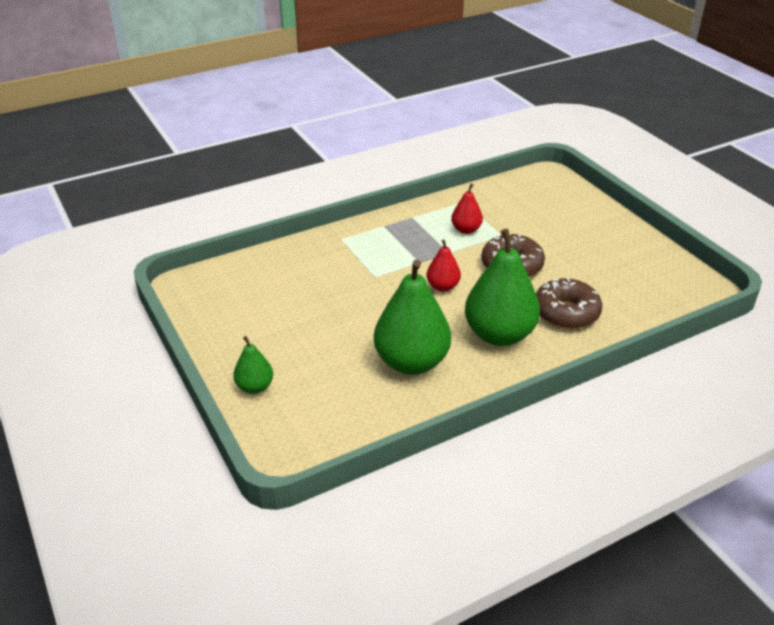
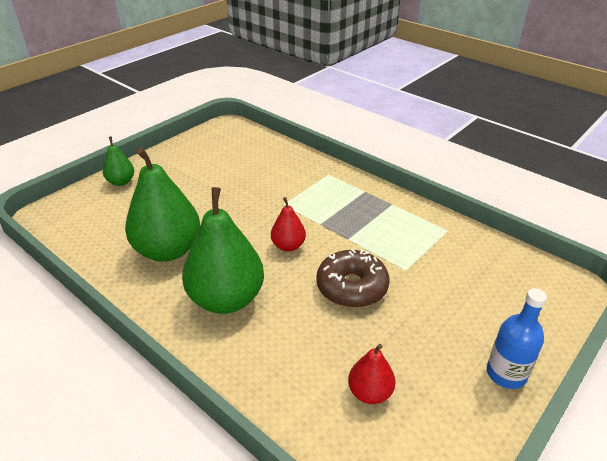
camera: 70 degrees right, 0 degrees up
(466, 230) = (396, 242): red pear -> red pear (370, 392)
(566, 312) = (286, 347): brown donut -> none
(618, 226) = (506, 373): none -> blue bottle

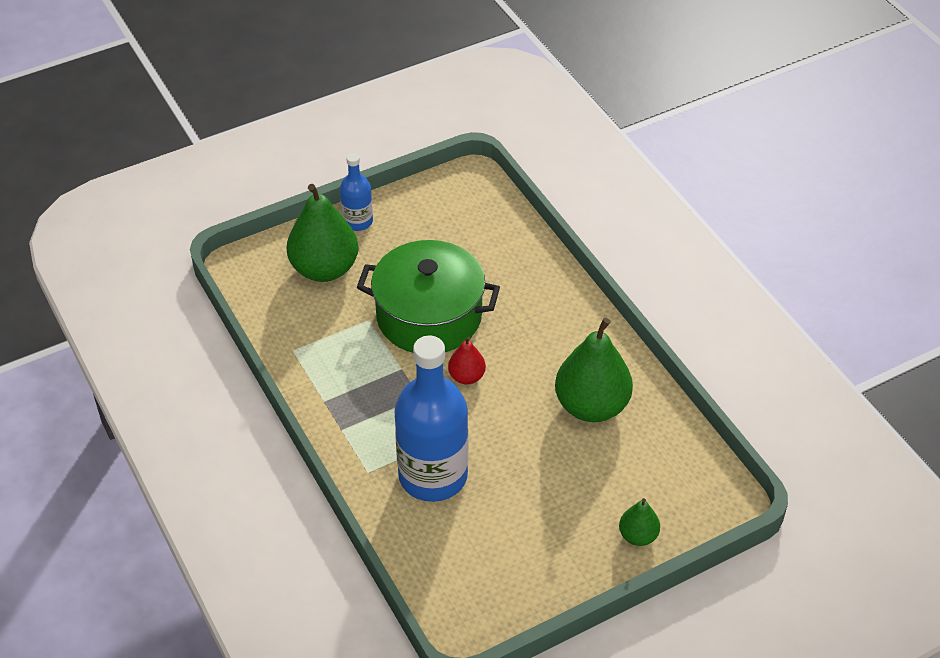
camera: 160 degrees left, 10 degrees up
(226, 299) = (546, 336): green pear -> green pear (324, 269)
(281, 181) = (433, 476): none -> blue bottle
(352, 287) = (429, 316): brown donut -> green pot
(370, 392) = (463, 236): red pear -> none

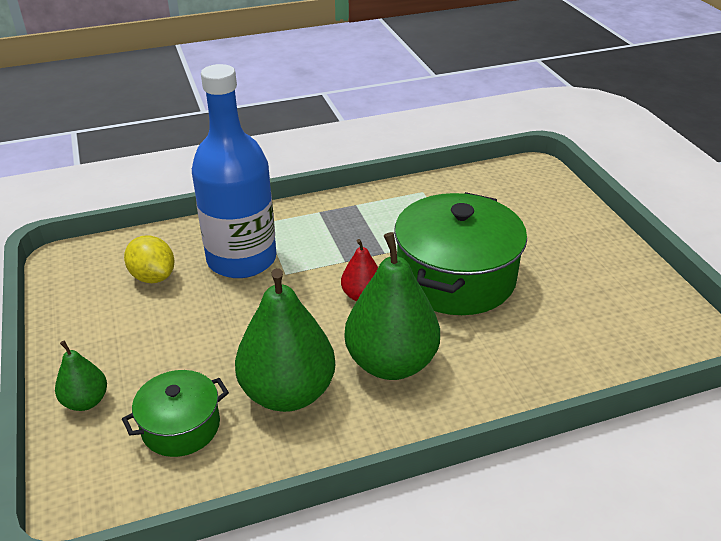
camera: 100 degrees right, 10 degrees down
(324, 269) = (530, 215): green pear -> green pear (391, 363)
(358, 221) = (604, 241): blue bottle -> none
(473, 541) = (153, 277): none -> yellow lemon
(643, 464) = (181, 426): none -> green pot

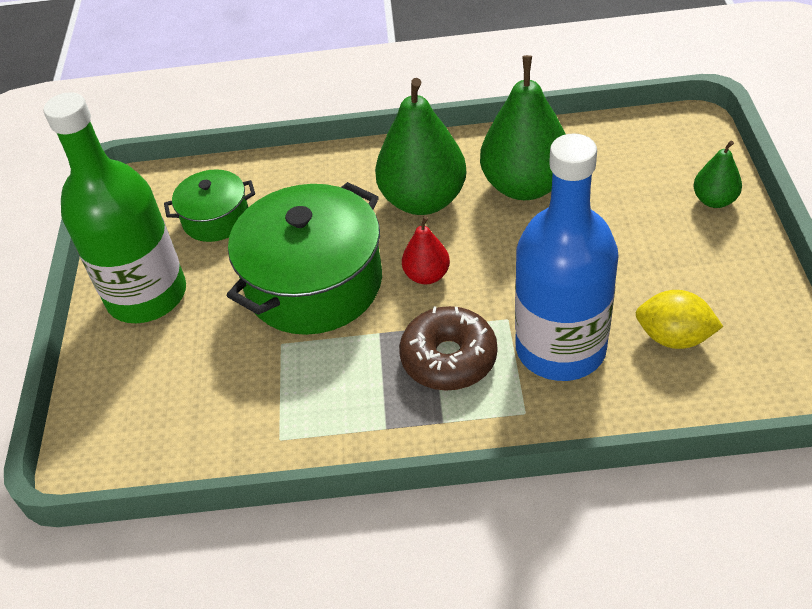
camera: 160 degrees left, 10 degrees up
(153, 277) = (673, 337): yellow lemon -> yellow lemon turned 45 degrees counterclockwise
(181, 426) = (621, 170): green pot -> green pot (216, 218)
(325, 243) = (449, 358): none -> brown donut
(588, 252) = (147, 295): none -> green bottle

